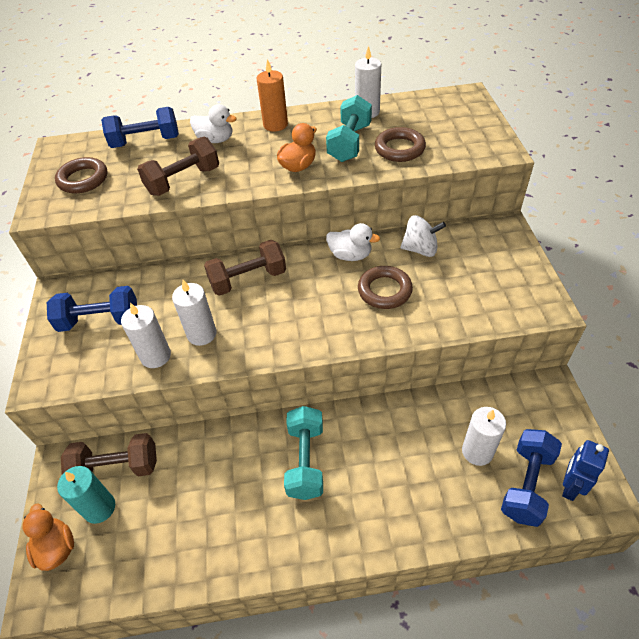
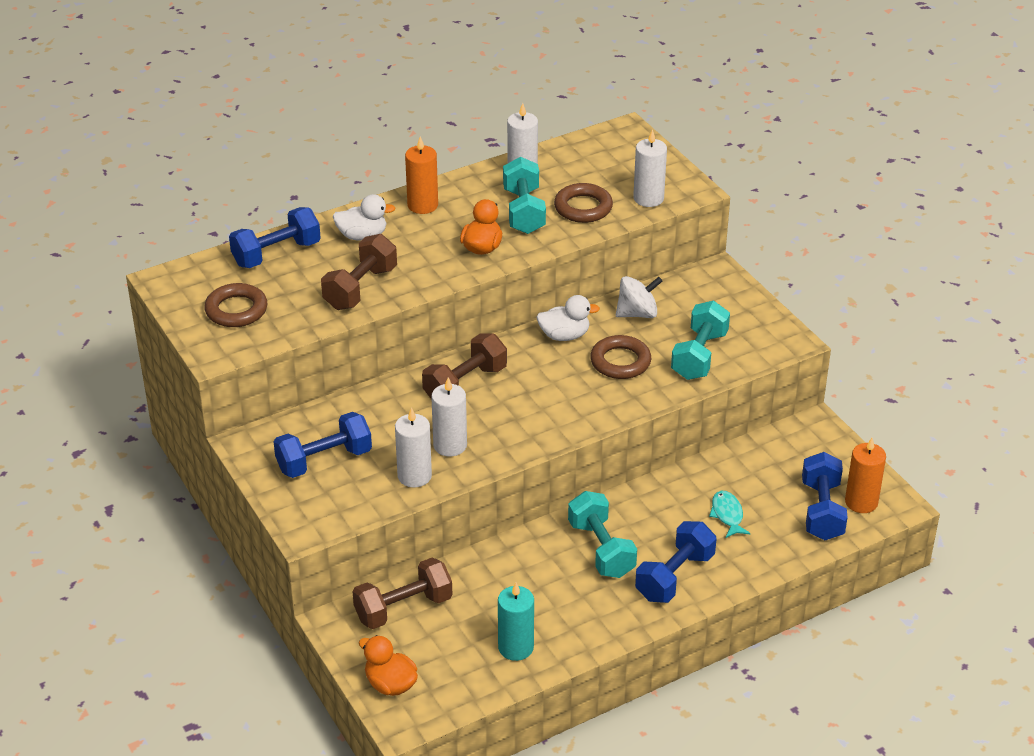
camera: 25 degrees left, 10 degrees down
(99, 508) = (411, 643): turquoise candle -> turquoise candle (516, 647)
(356, 515) = (674, 577): none -> blue dumbbell
(434, 459) = (727, 515): none -> turquoise fish
(457, 302) = (699, 356): none -> turquoise dumbbell
(477, 451) = (766, 497): white candle -> white candle (648, 198)
(570, 487) = (861, 502): blue robot -> orange candle

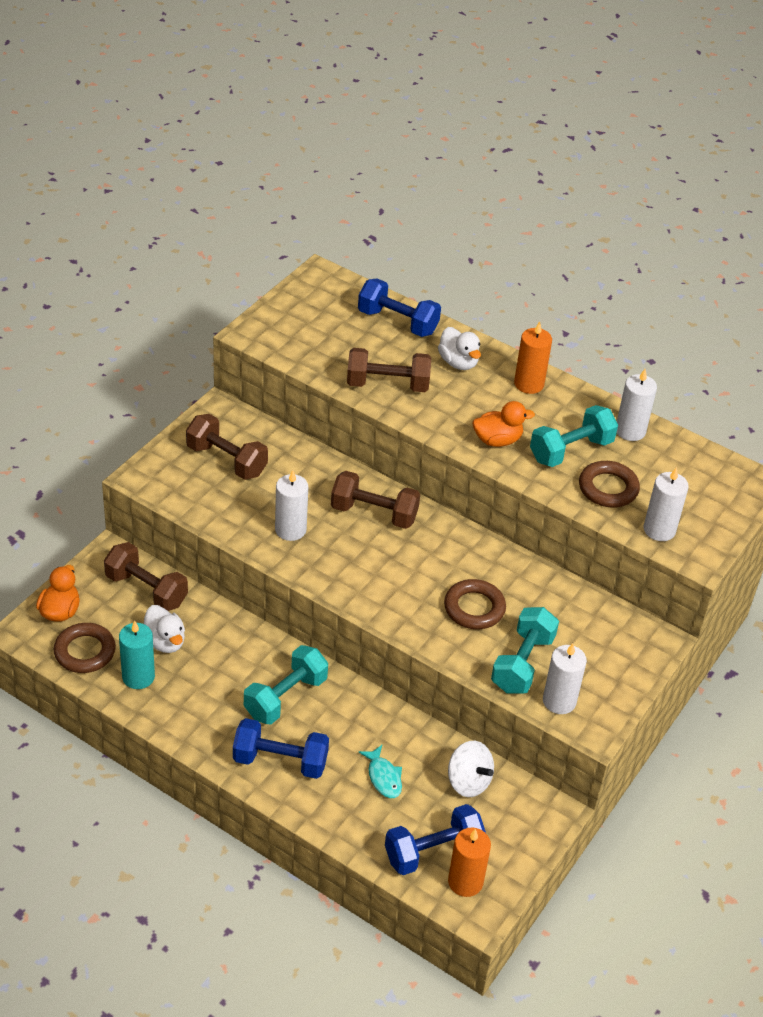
camera: 60 degrees right, 5 degrees up
(236, 310) = (311, 325): brown ring -> brown ring (85, 651)
(324, 460) = (226, 460): blue dumbbell -> brown dumbbell
(414, 476) = (240, 520): white candle -> white candle (559, 701)
(564, 335) = (484, 558): white duck -> white duck (165, 642)
(637, 313) = (552, 599): white spinning top -> white spinning top (468, 781)
(699, 356) = (522, 663): turquoise dumbbell -> turquoise dumbbell turned 60 degrees counterclockwise
(727, 515) = (383, 777): turquoise fish -> turquoise fish turned 105 degrees clockwise

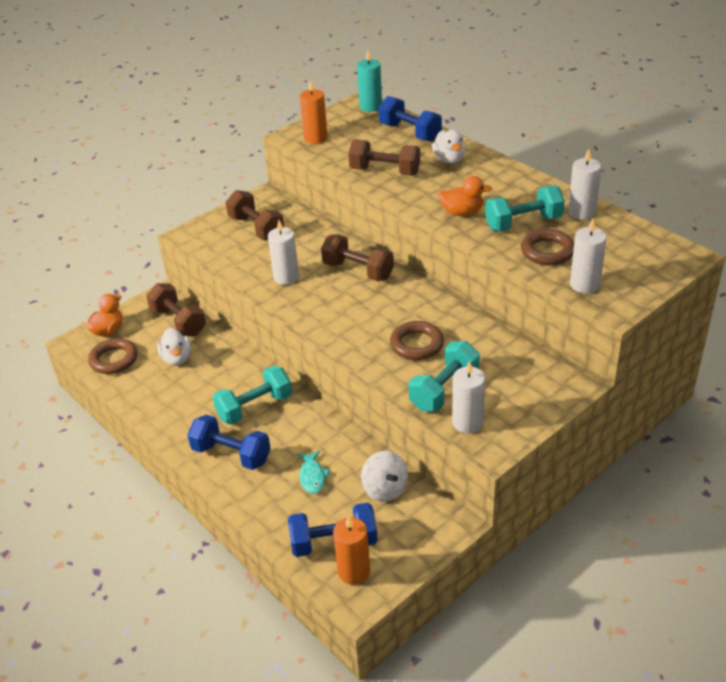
camera: 20 degrees right, 5 degrees down
(138, 677) = (146, 381): turquoise candle -> turquoise candle (370, 107)
(529, 384) = (503, 176): orange candle -> orange candle (315, 138)

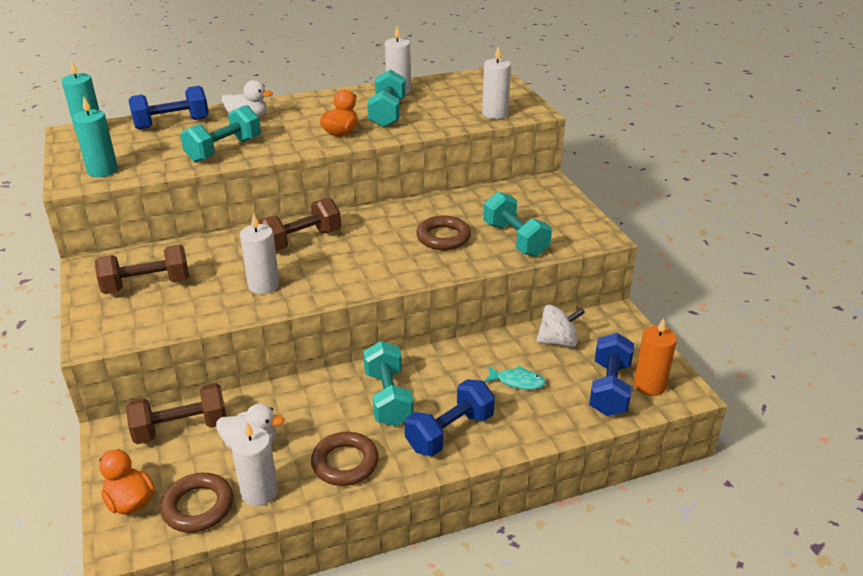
camera: 70 degrees left, 5 degrees down
(315, 138) = (102, 170): orange candle -> turquoise candle
(385, 171) = (224, 150): brown dumbbell -> turquoise dumbbell
(467, 422) = (564, 239): white candle -> white candle (259, 492)
(547, 251) = (437, 115): brown ring -> brown ring (345, 463)

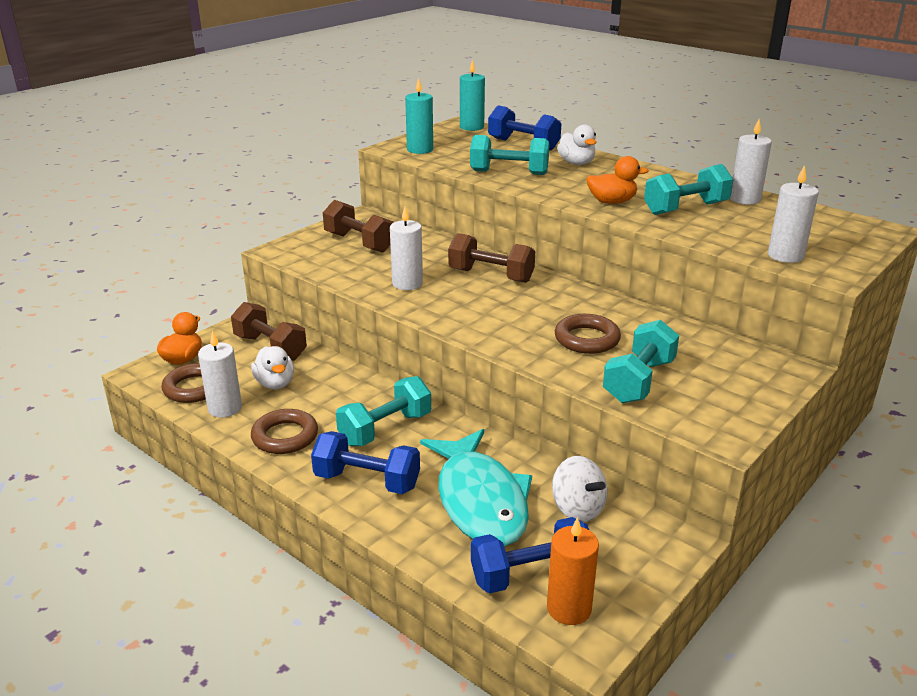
camera: 60 degrees right, 5 degrees down
(517, 381) = (480, 500): turquoise fish -> turquoise fish, size x2.43

